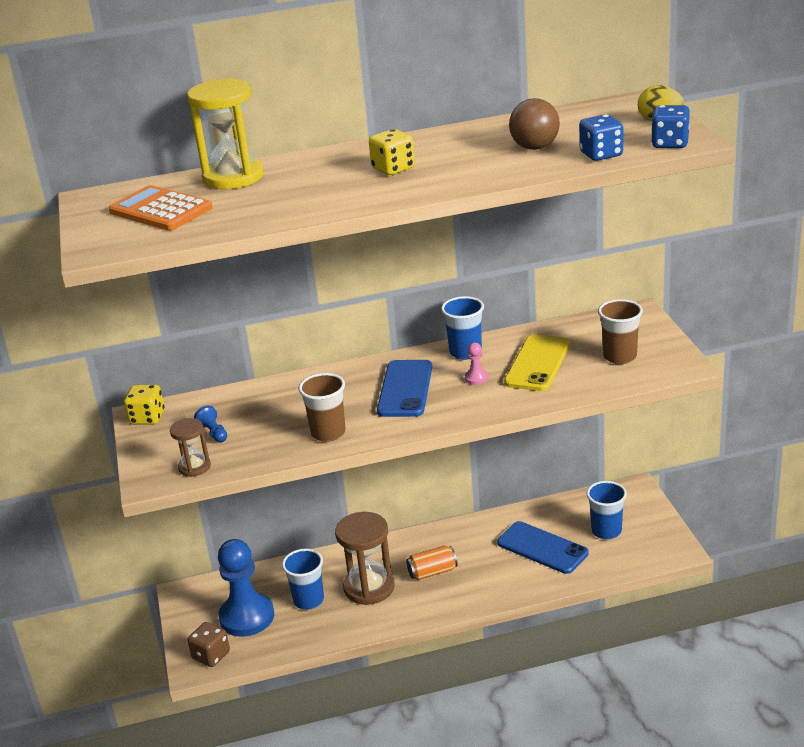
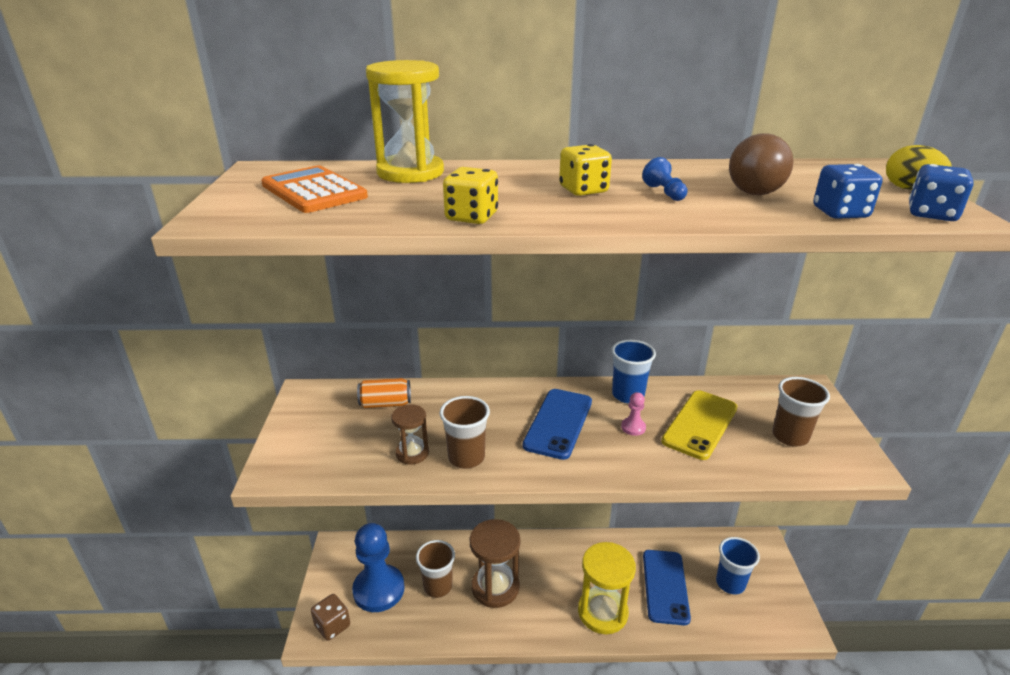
camera: 10 degrees right, 0 degrees up
(147, 418) = (308, 398): yellow dice -> yellow dice (471, 217)
(194, 467) = (321, 466): brown hourglass -> brown hourglass (412, 453)
(213, 433) = (358, 430): blue pawn -> blue pawn (664, 192)
(308, 600) = (438, 586): blue cup -> brown cup
(432, 572) = (557, 586): orange can -> orange can (385, 404)
(484, 582) = (602, 612): none -> yellow hourglass
(542, 548) = (665, 586): blue phone -> blue phone turned 45 degrees clockwise

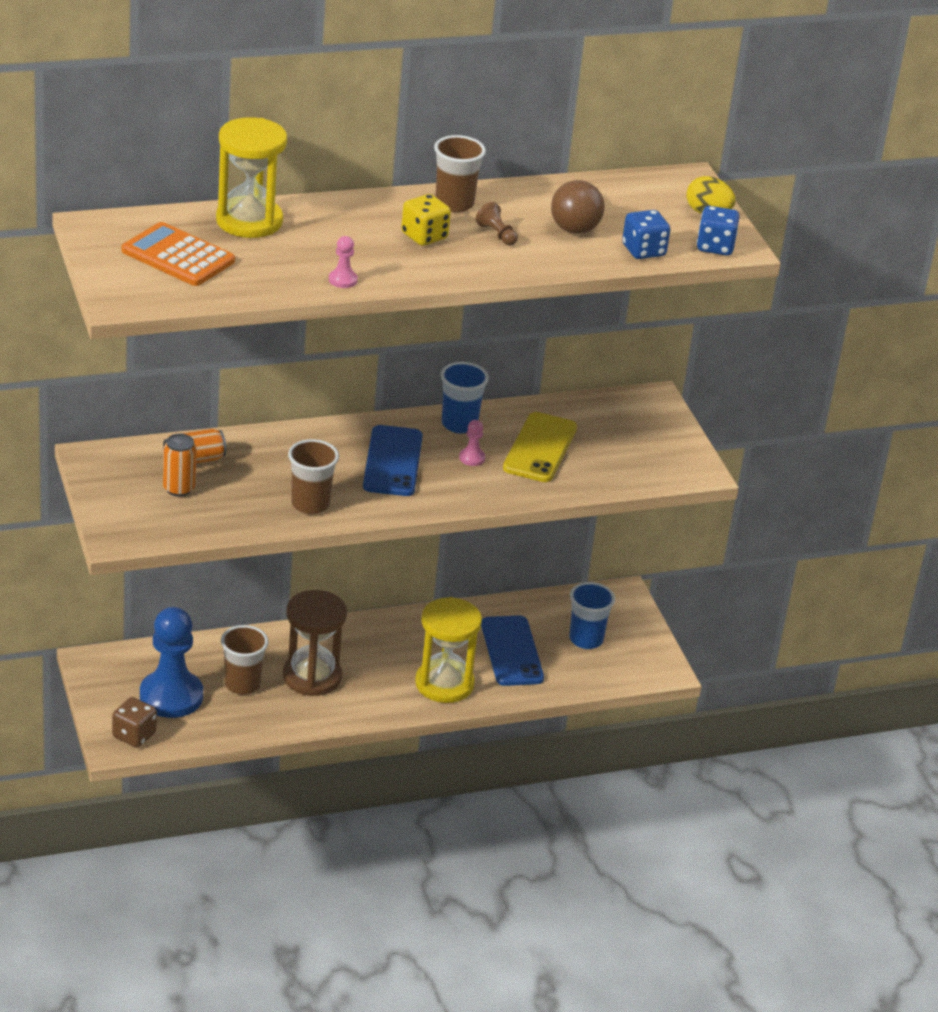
camera: 20 degrees left, 5 degrees up
(357, 428) = (179, 488): none -> orange can
(412, 453) = (252, 506): brown hourglass -> none
(471, 217) = (343, 280): yellow dice -> pink pawn
(664, 192) = (497, 234): blue pawn -> brown pawn
(790, 436) = (630, 451): brown cup -> brown cup (454, 204)

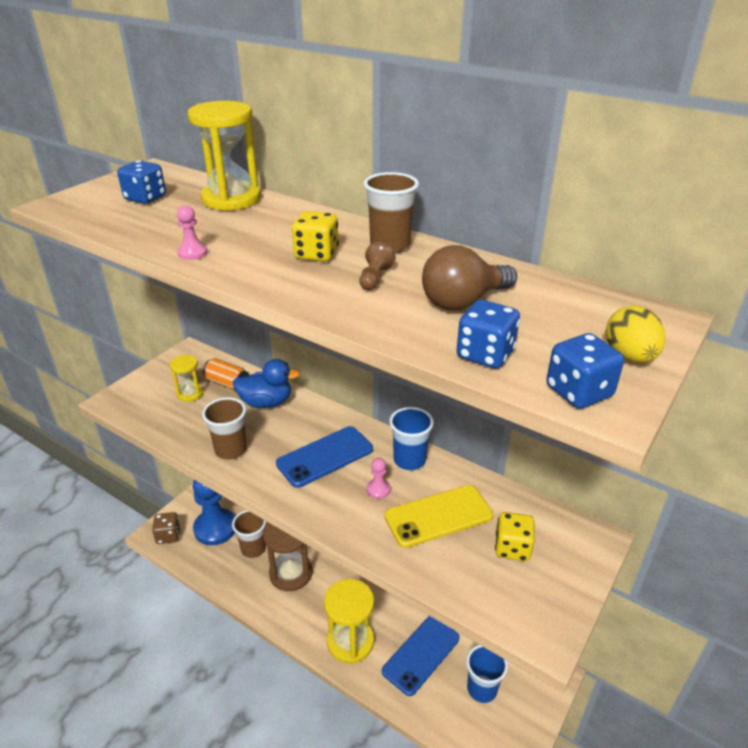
camera: 55 degrees right, 0 degrees up
(178, 256) = (145, 198): orange calculator -> blue dice
(179, 488) = (190, 394): orange can -> yellow hourglass
(263, 453) = (266, 402): none -> blue duck
(614, 436) = (512, 548): none -> yellow dice

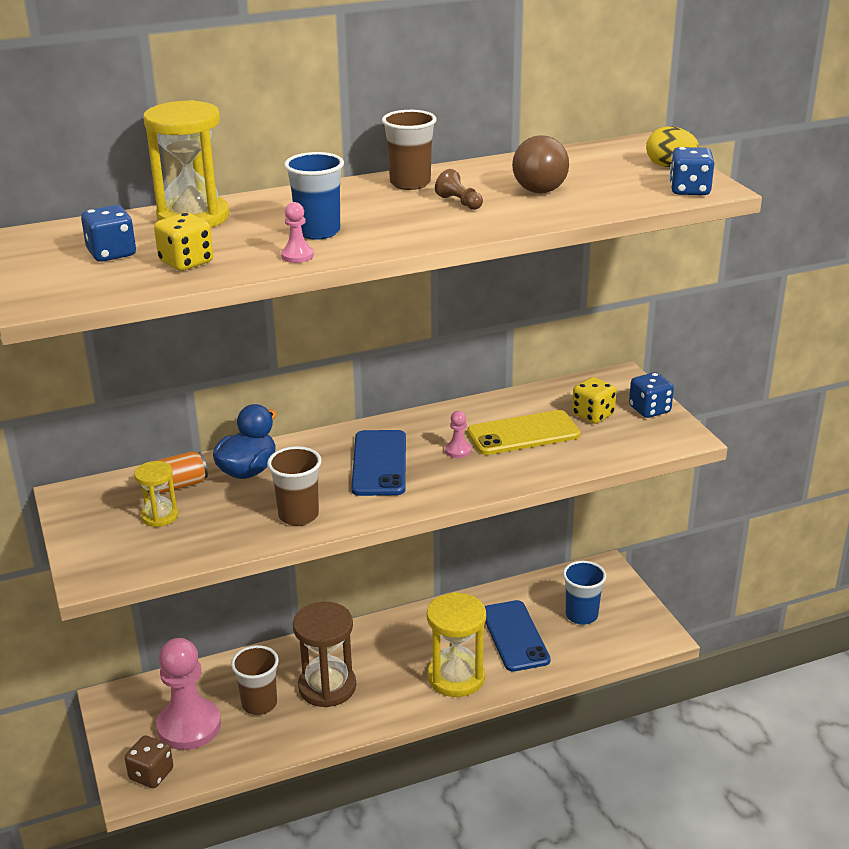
camera: 55 degrees left, 5 degrees down
(215, 528) = (189, 726): blue pawn -> pink pawn
(316, 254) = (383, 211): yellow dice -> yellow dice (186, 262)
(409, 460) = (440, 421): blue cup -> blue cup (318, 232)
(438, 516) = (523, 434): yellow phone -> yellow phone turned 60 degrees clockwise
(485, 354) = (617, 200): blue dice -> blue dice (649, 410)

